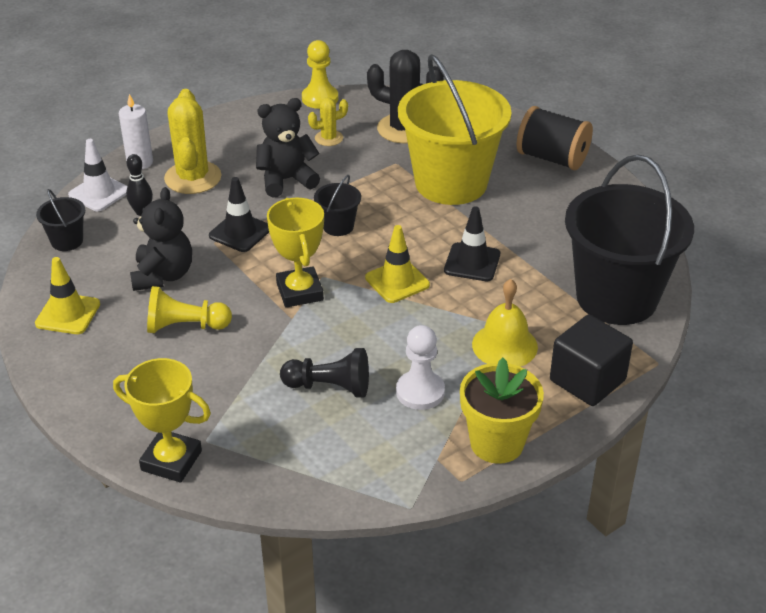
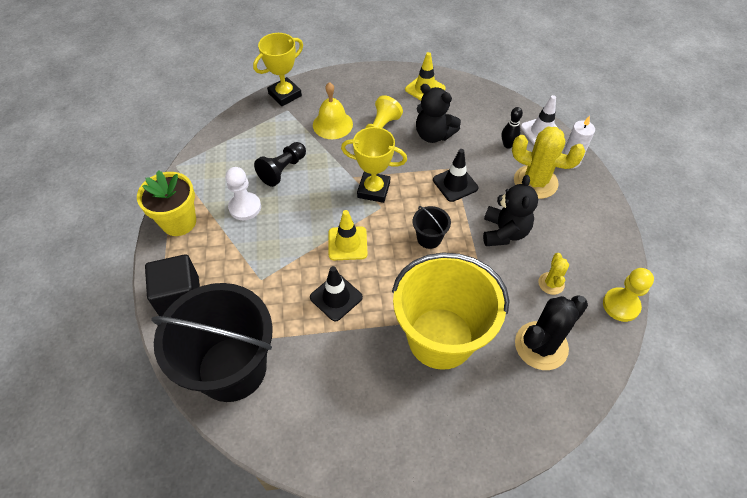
camera: 120 degrees right, 15 degrees up
(67, 241) = (495, 105): black bucket -> none
(504, 345) = (245, 269): yellow bell -> yellow bell (332, 124)
(552, 158) = (432, 444): black spool -> none

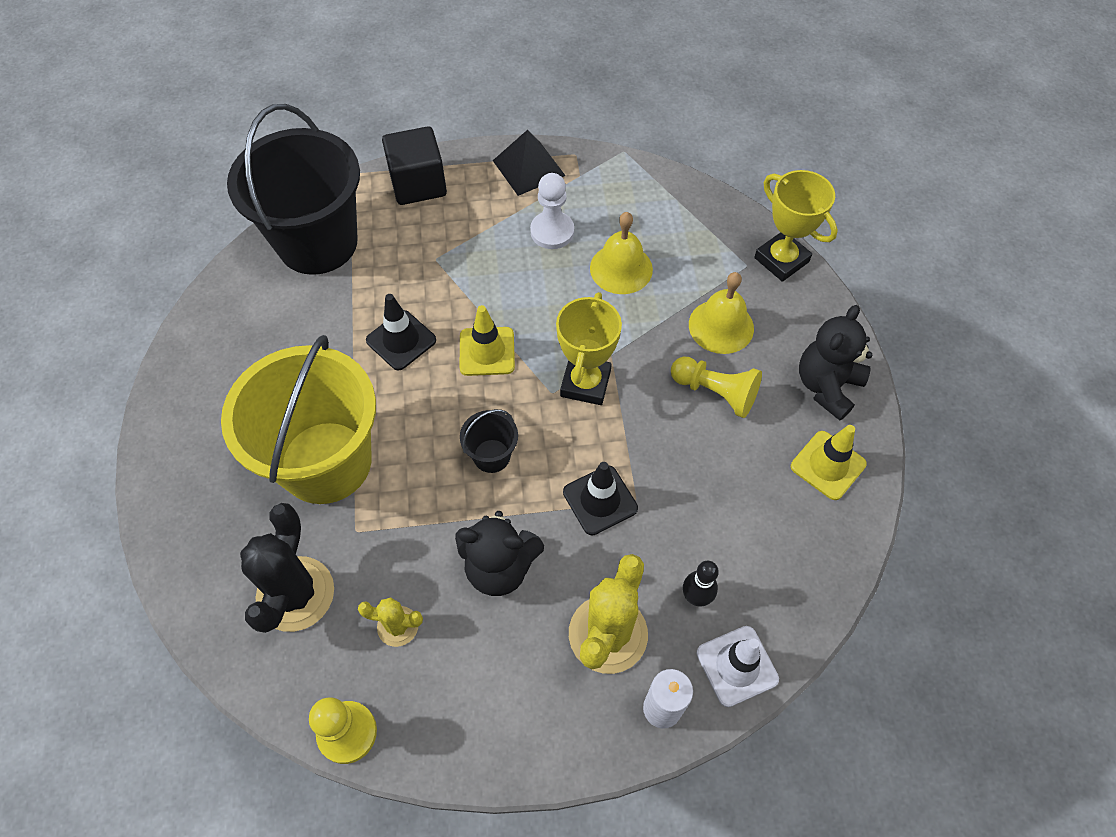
camera: 90 degrees right, 5 degrees up
(179, 222) = (528, 168): yellow flower pot -> black pyramid
(283, 170) = (621, 268): black pawn -> yellow bell
(433, 135) = (711, 473): black teddy bear -> black teddy bear (827, 386)
(541, 345) = (295, 594): black cactus -> black cactus turned 45 degrees clockwise

